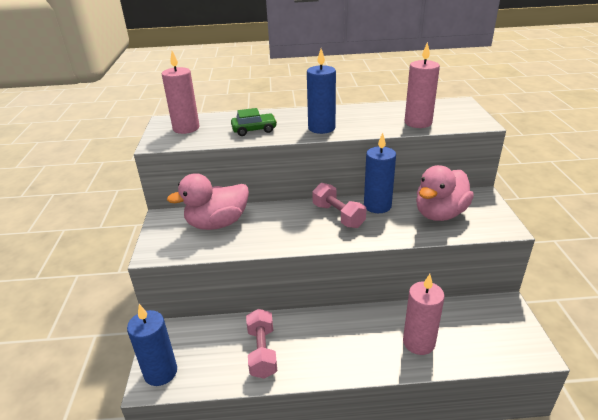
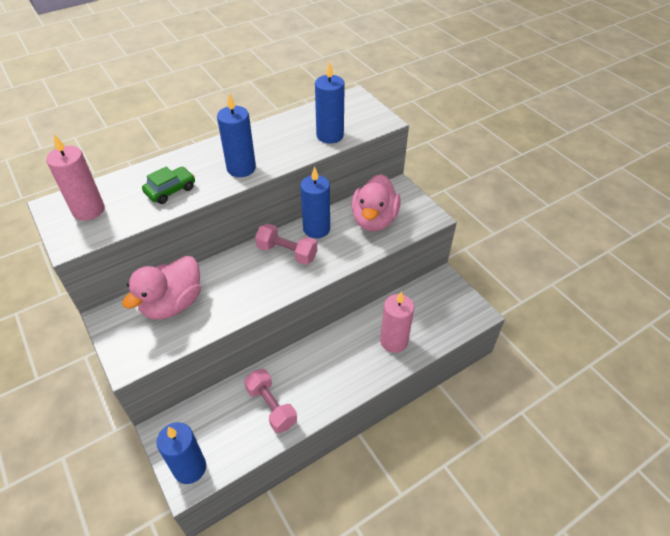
camera: 30 degrees left, 15 degrees up
(418, 123) = (330, 135): pink candle -> blue candle

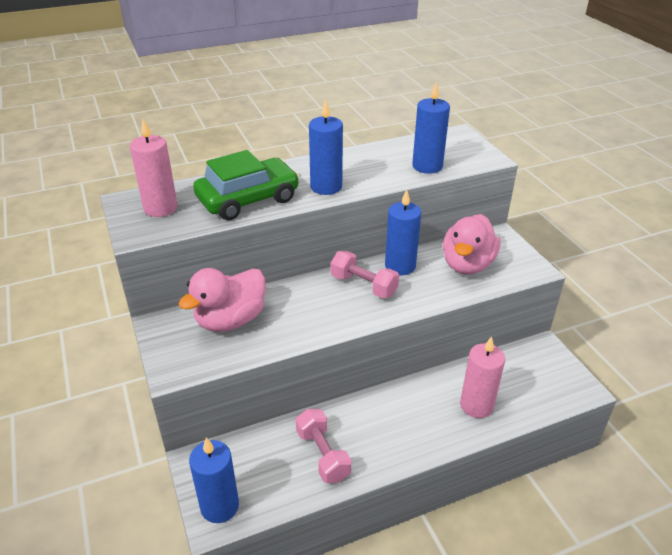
camera: 10 degrees right, 10 degrees down
(170, 190) = (248, 199): green car -> green car, size x1.84

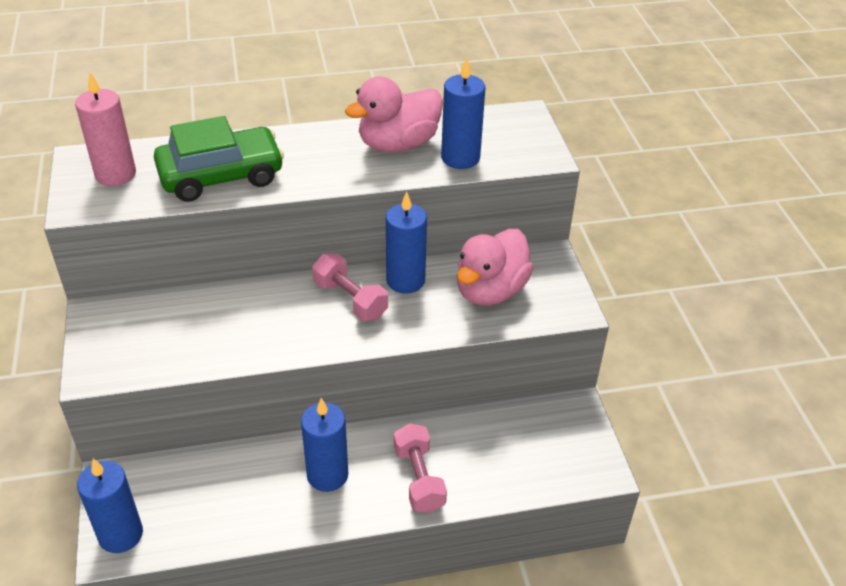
camera: 10 degrees right, 5 degrees up
(230, 320) = (177, 321): pink duck -> pink duck (398, 144)
(323, 455) = (255, 496): pink dumbbell -> pink dumbbell (419, 478)
(326, 187) = (321, 171): blue candle -> blue candle (327, 475)
(476, 405) = (460, 469): pink candle -> none

